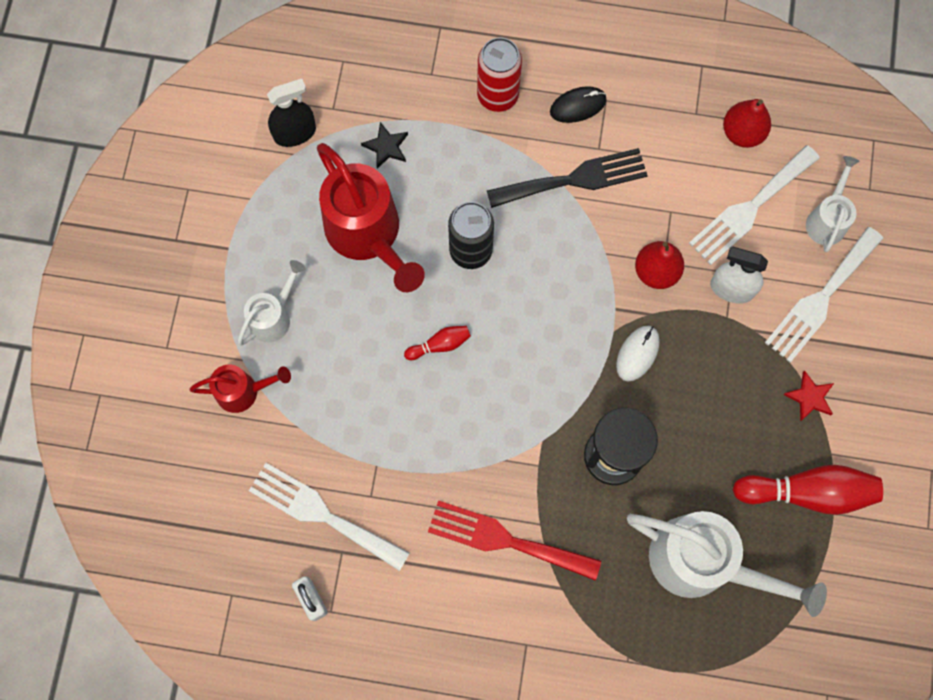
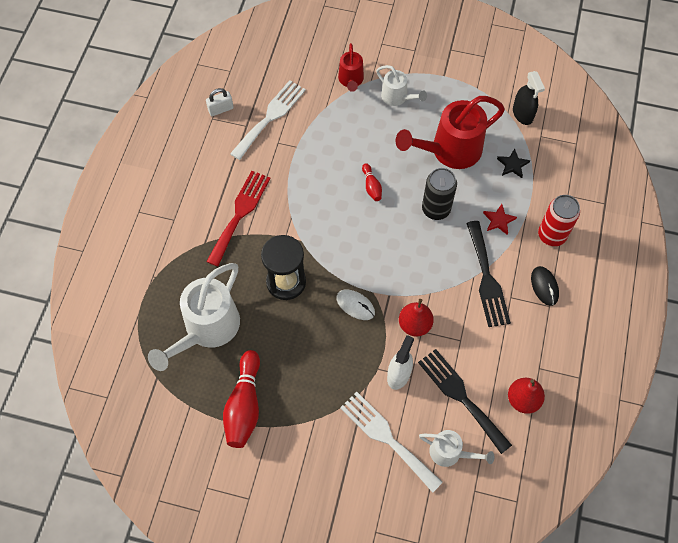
camera: 95 degrees right, 10 degrees down
(751, 207) = (462, 397): white fork -> black fork
(809, 397) = (312, 417): red star -> red star (498, 220)

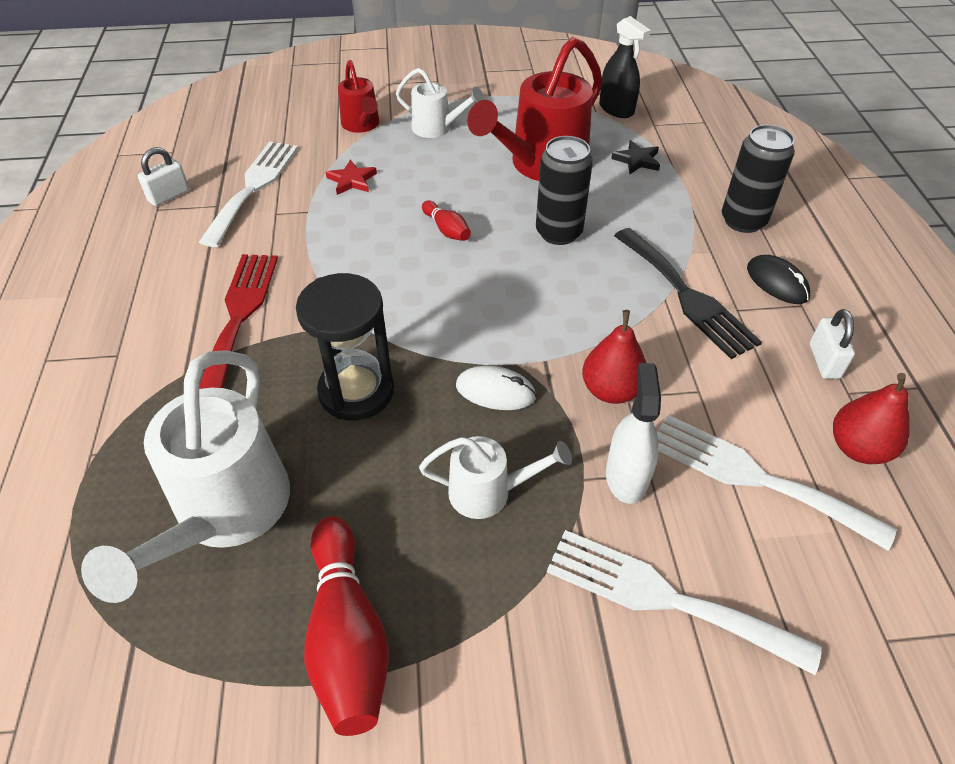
camera: 20 degrees left, 15 degrees down
(450, 453) = (797, 583): white watering can -> white watering can (489, 492)
(462, 397) = (757, 478): black fork -> white fork
(498, 220) = (658, 223): red star -> red star (352, 180)
(538, 345) = (824, 361): none -> white padlock
(551, 235) = (743, 221): red can -> black can

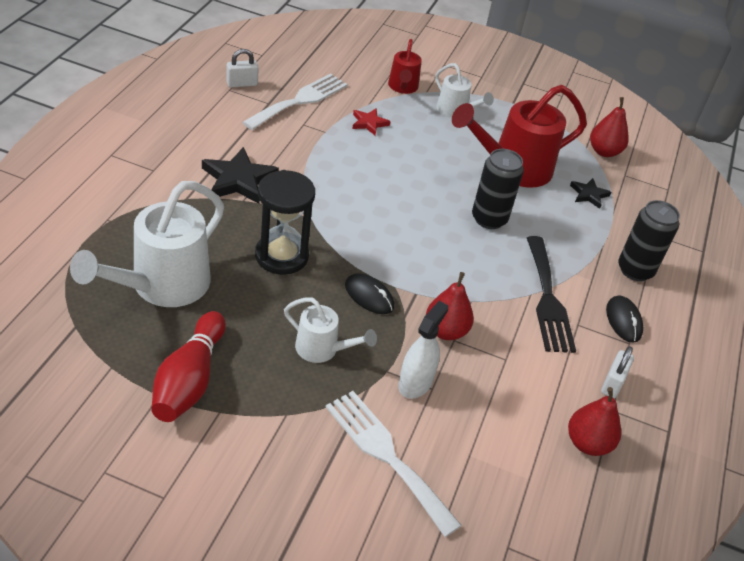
camera: 20 degrees right, 5 degrees down
(239, 317) = (238, 180): red fork -> black star
(447, 229) = (411, 183): red bowling pin -> none
(495, 391) = (369, 296): white mouse -> black mouse
(616, 109) = (604, 151): black spray bottle -> red pear
(757, 478) = (501, 425): white fork -> none

